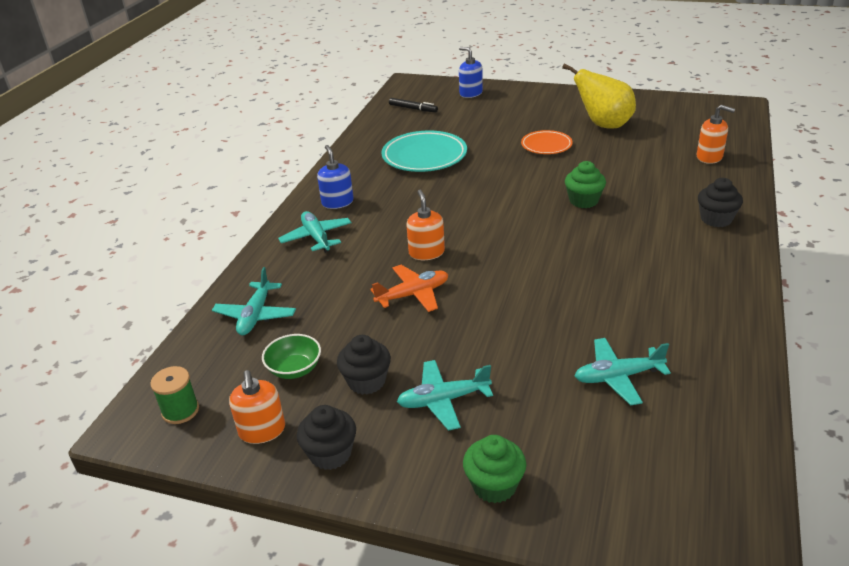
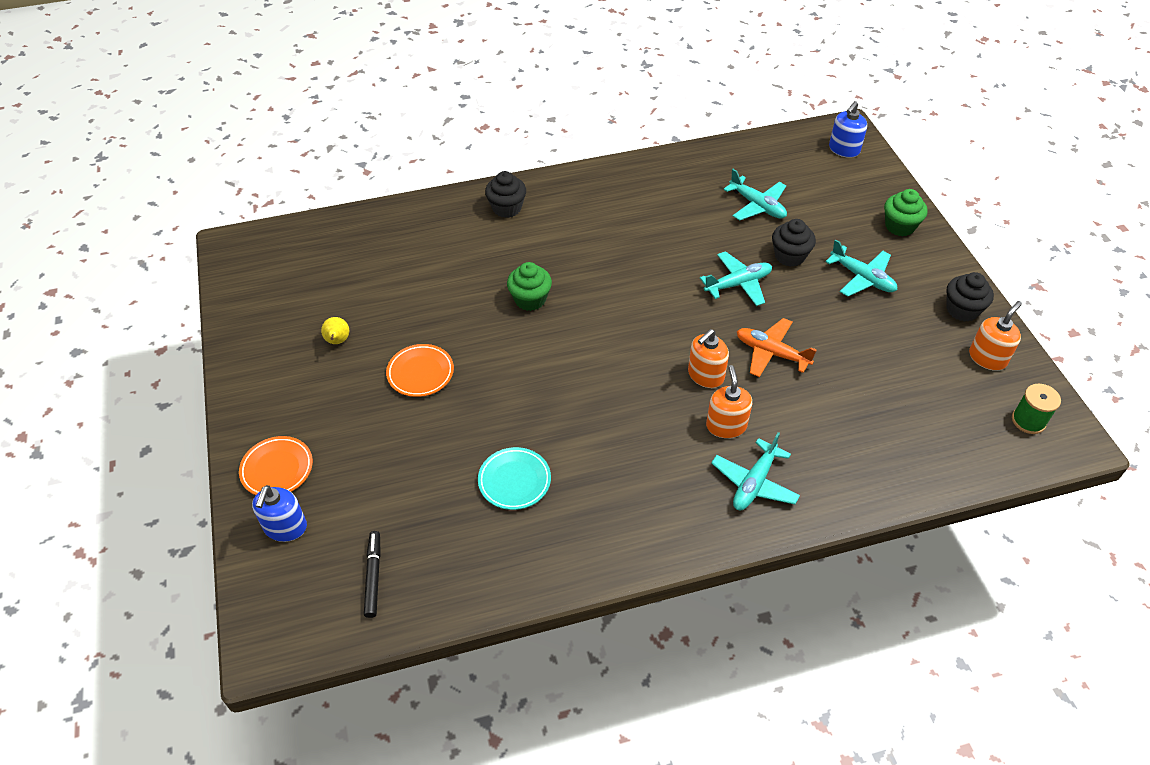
camera: 125 degrees left, 15 degrees up
(255, 315) = (898, 450): turquoise plane -> turquoise plane (738, 284)
(294, 369) = (922, 378): green bowl -> none
(337, 202) = (676, 508): blue soap dispenser -> blue soap dispenser (844, 149)
(366, 381) = (888, 327): black cupcake -> black cupcake (789, 256)
(424, 156) = (514, 481): turquoise plate -> turquoise plate, size x0.60
(513, 96) = (277, 469): none -> orange plate
(603, 125) = (338, 341): yellow pear -> yellow pear, size x0.42
(709, 157) = (382, 238): orange soap dispenser -> orange soap dispenser (726, 425)

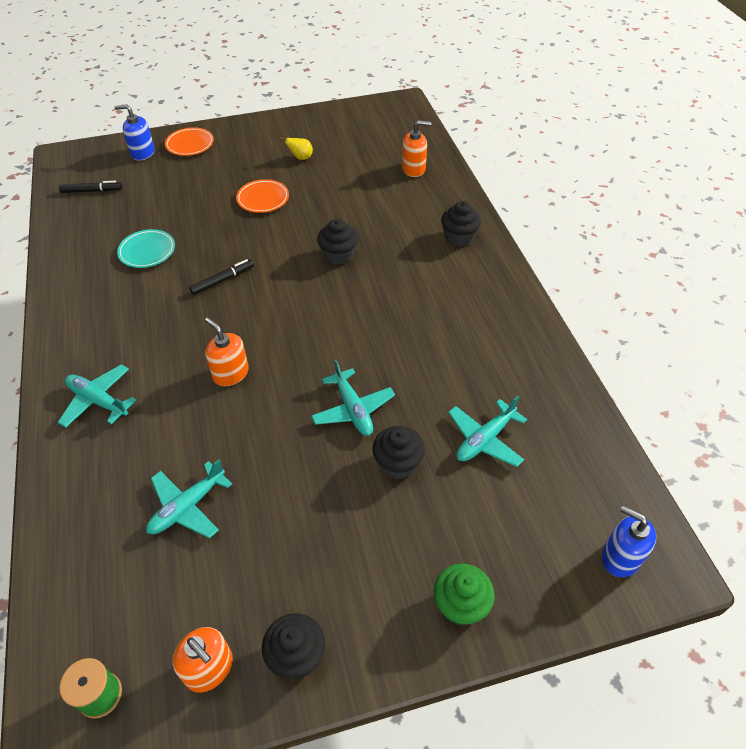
camera: 90 degrees right, 0 degrees up
(530, 299) = (338, 255): green cupcake -> black cupcake
(569, 397) = (222, 280): none -> black marker
(726, 425) = (167, 385): orange soap dispenser -> orange soap dispenser (414, 169)
(771, 353) = (251, 430): orange plane -> none
(862, 278) = (360, 538): turquoise plane -> turquoise plane (187, 507)

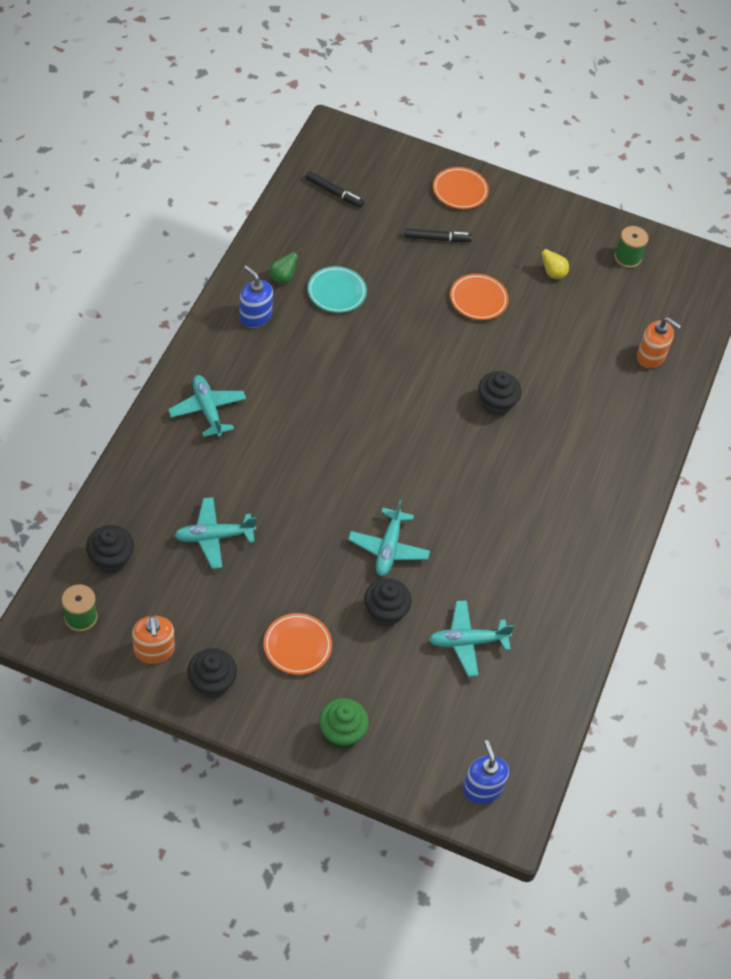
camera: 30 degrees right, 5 degrees up
(92, 265) = (283, 278): none -> green pear
(142, 153) = (409, 174): blue soap dispenser -> blue soap dispenser (255, 316)
(222, 280) = (378, 363): black marker -> black marker (437, 239)
(230, 373) = (320, 454): orange soap dispenser -> none
(342, 125) = (627, 258): none -> green spool
(348, 552) = (297, 646): none -> orange plate
(459, 237) = (621, 457): black cupcake -> black cupcake (111, 559)

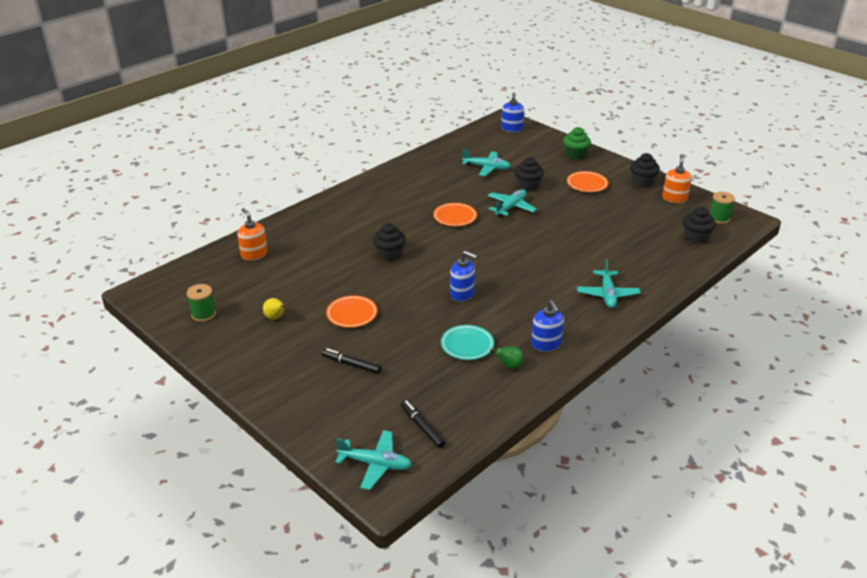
camera: 150 degrees left, 20 degrees down
(214, 537) = (623, 233): turquoise plane -> turquoise plane (375, 464)
(376, 363) = (462, 294): none -> blue soap dispenser
(460, 191) = (298, 399): orange plate -> orange plate (455, 217)

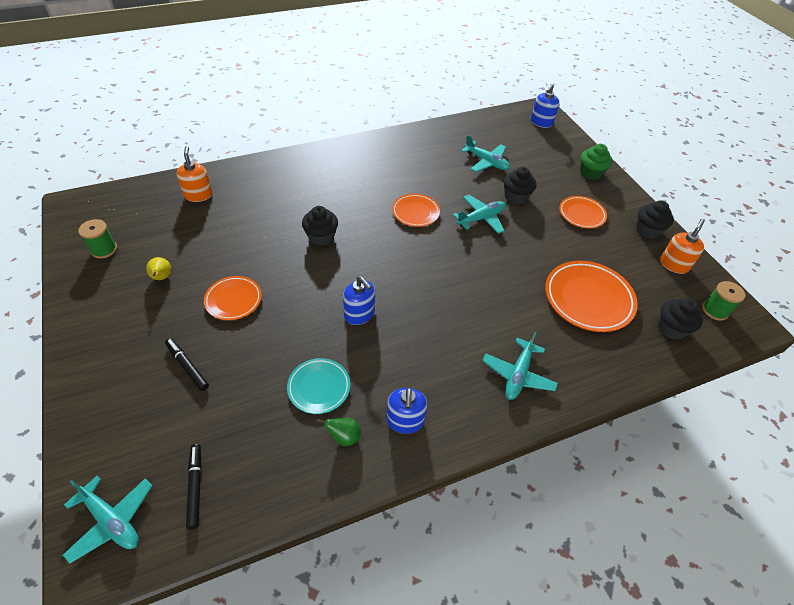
camera: 20 degrees right, 15 degrees up
(627, 236) = (588, 299): none -> orange plate

